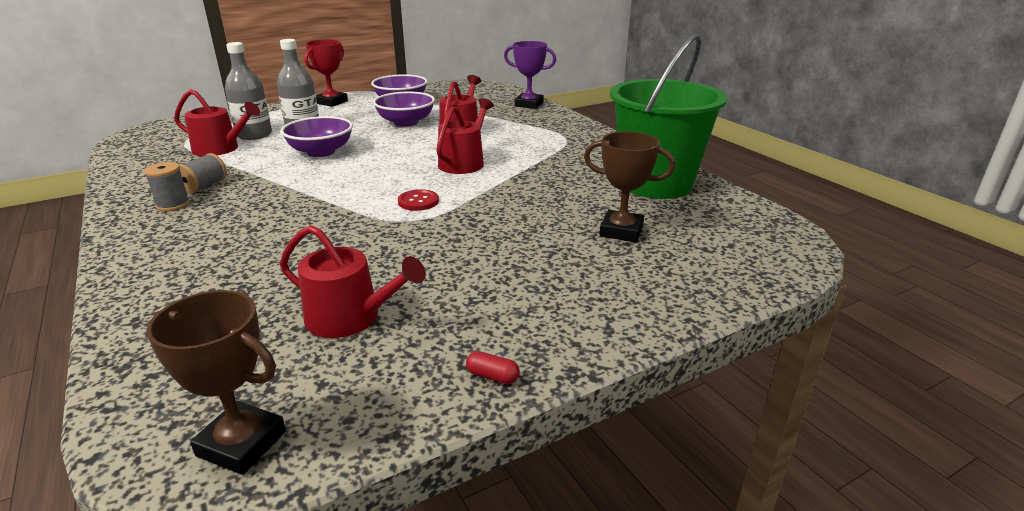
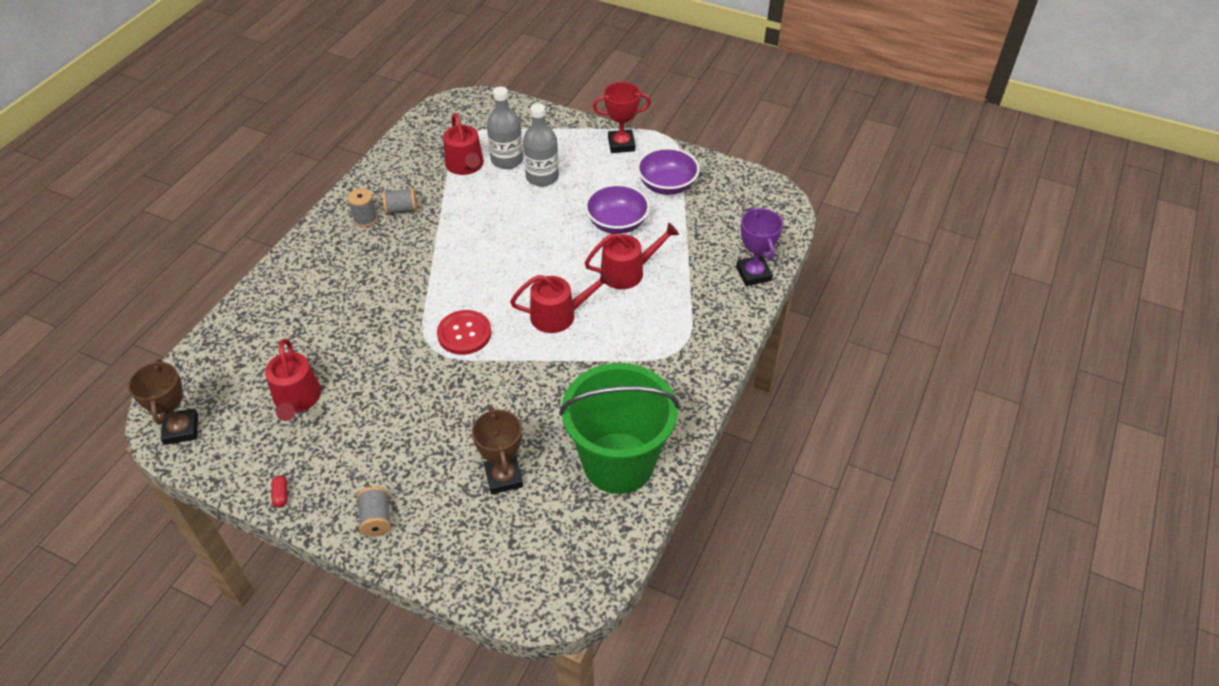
camera: 55 degrees right, 20 degrees up
(321, 152) = (507, 220): purple bowl -> none
(418, 201) = (464, 334): red button -> red button, size x1.54
(606, 314) = (376, 519): none -> grey spool

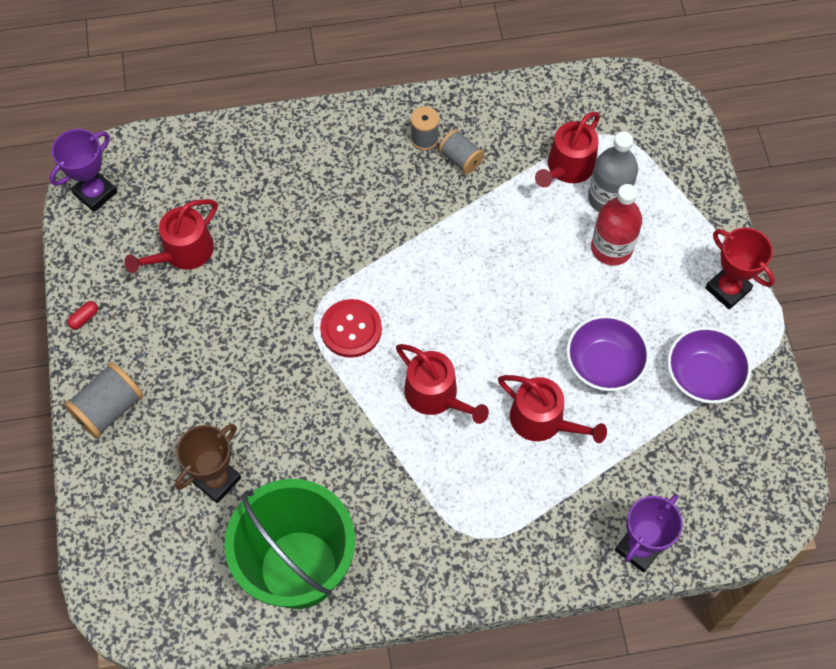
camera: 55 degrees right, 15 degrees up
(181, 429) = (95, 193): brown trophy -> purple trophy
(376, 519) = (109, 408): grey spool -> grey spool, size x1.52
(542, 177) = (611, 248): grey bottle -> red bottle

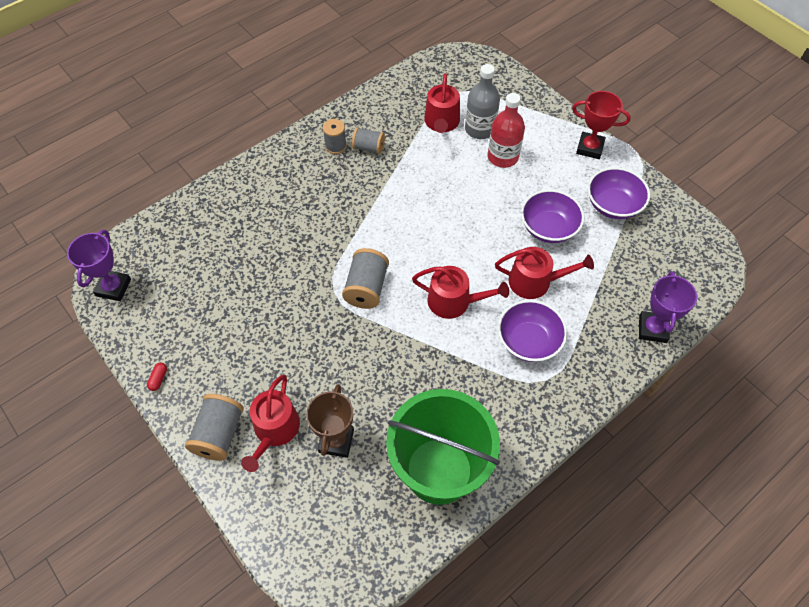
camera: 30 degrees left, 5 degrees down
(183, 252) = (208, 296): red watering can -> red watering can (274, 430)
(351, 329) = (366, 288): red button -> grey spool
(487, 484) = (528, 341): none -> purple bowl

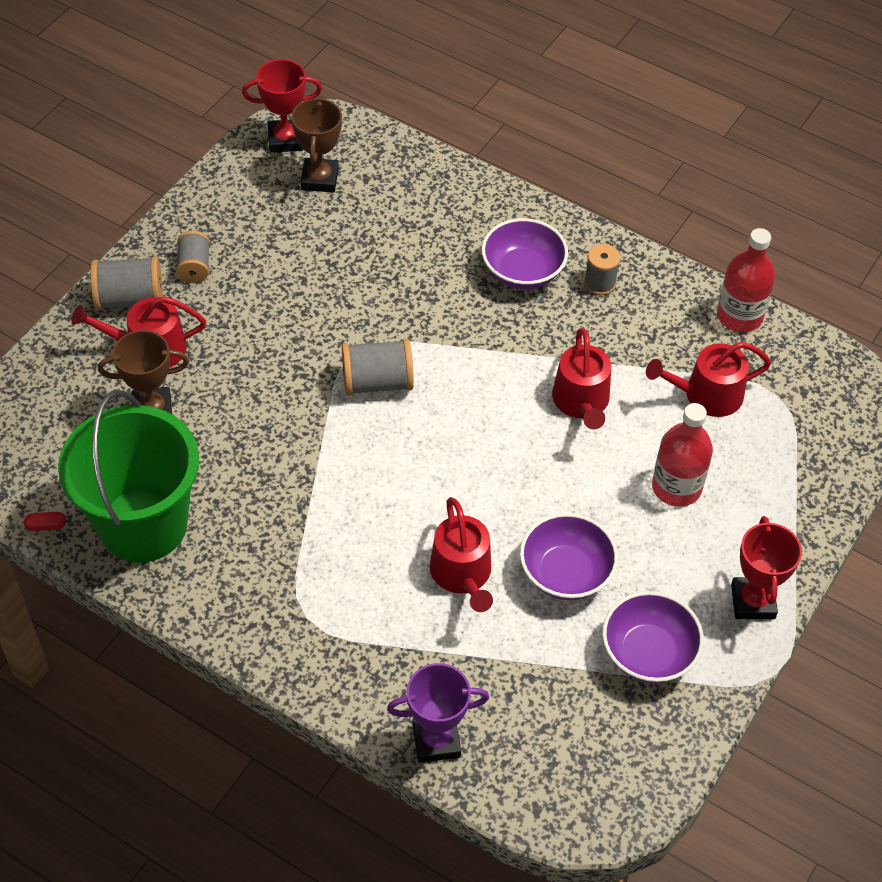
camera: 70 degrees right, 5 degrees down
(113, 287) = (285, 140): purple trophy -> red trophy
(158, 379) = (181, 222): red capsule -> red capsule (46, 526)
(165, 275) = (319, 179): none -> brown trophy
(368, 148) = (615, 321): grey spool -> grey spool (194, 267)
(390, 90) = (739, 316): none -> red bottle
(454, 301) = (392, 484): red watering can -> red watering can (581, 402)
(479, 129) = (718, 445): grey bottle -> none
(528, 341) = (360, 585): purple bowl -> purple bowl (522, 271)

